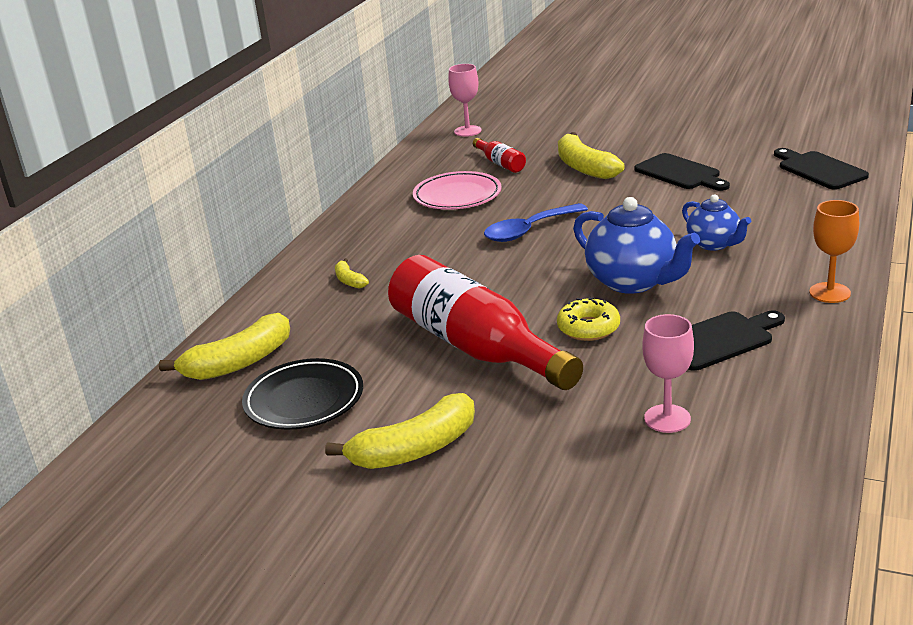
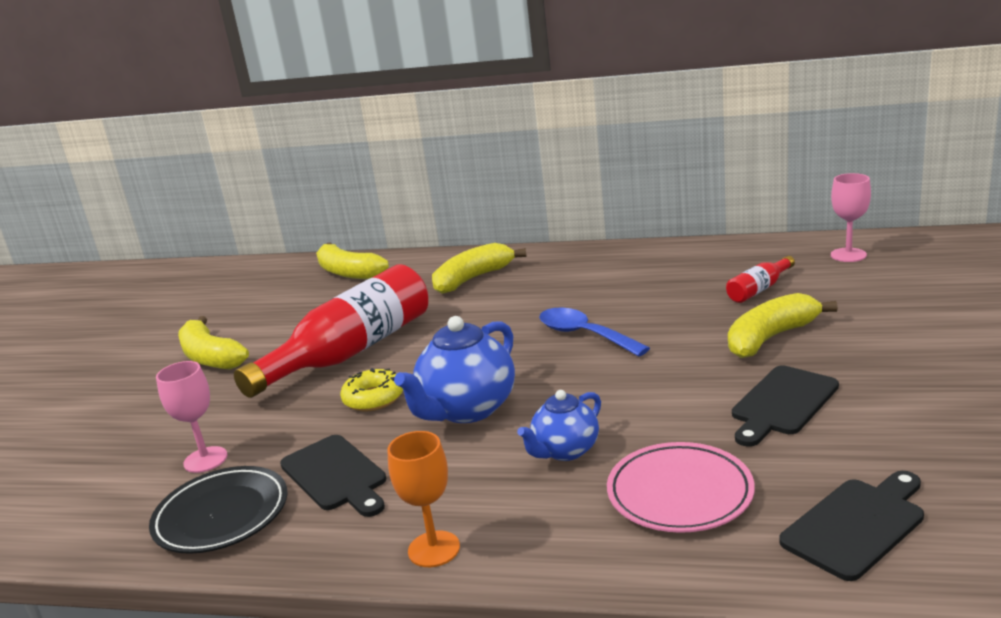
camera: 80 degrees right, 5 degrees down
(304, 400) = (291, 305): black plate -> black plate (221, 515)
(349, 280) = (473, 279): yellow banana -> yellow banana, size x2.07
(457, 196) = (661, 285): pink plate -> pink plate (680, 493)

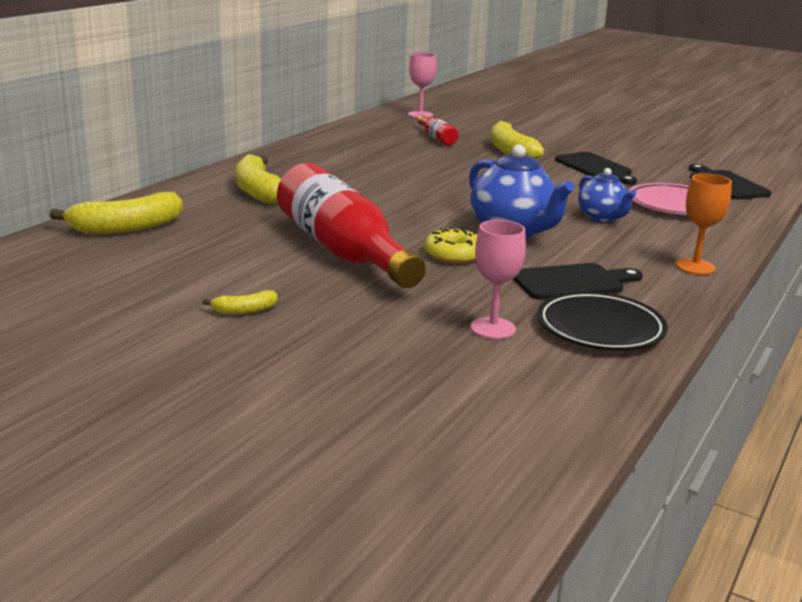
camera: 75 degrees left, 0 degrees up
(210, 357) = (244, 311): yellow banana -> yellow banana, size x0.48
(584, 335) = (436, 183): blue spoon -> none

